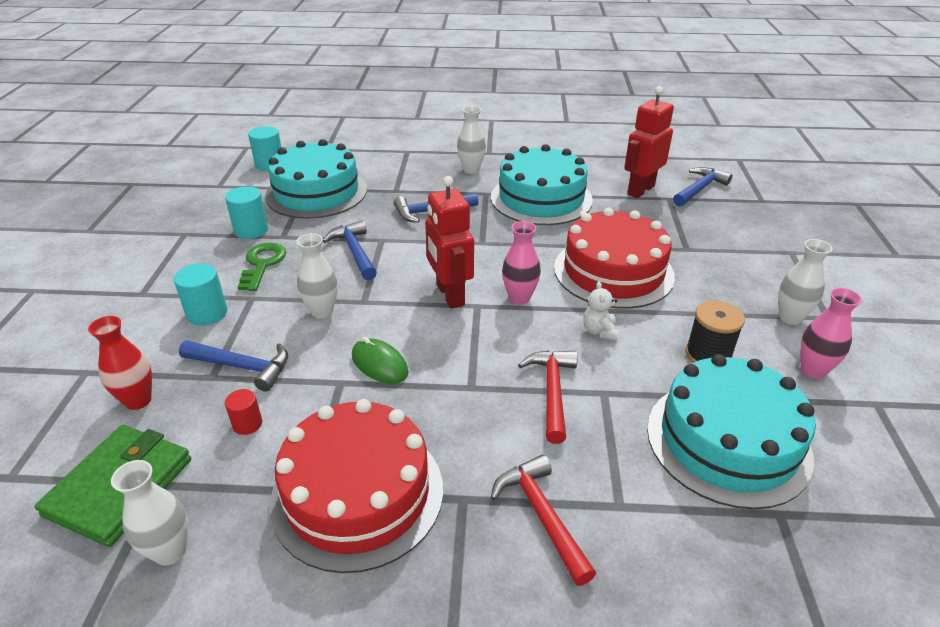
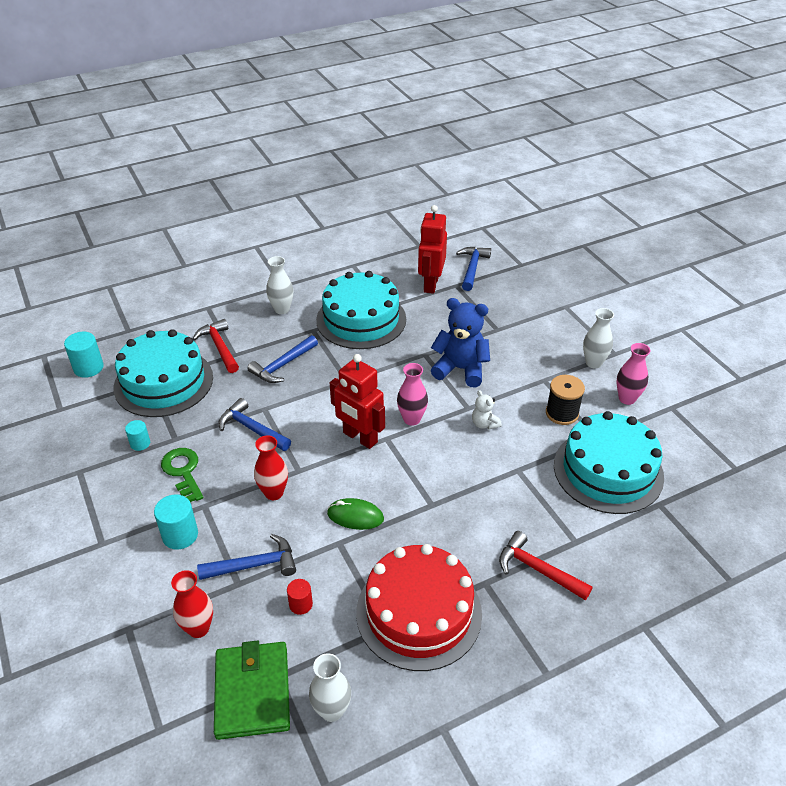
camera: 30 degrees left, 5 degrees up
(251, 230) = (140, 443): turquoise cylinder -> turquoise cylinder, size x0.62
(322, 311) = (274, 493): white vase -> red vase
(552, 391) = (486, 484): red hammer -> red hammer (219, 347)
(613, 271) = (460, 369): red cake -> blue teddy bear

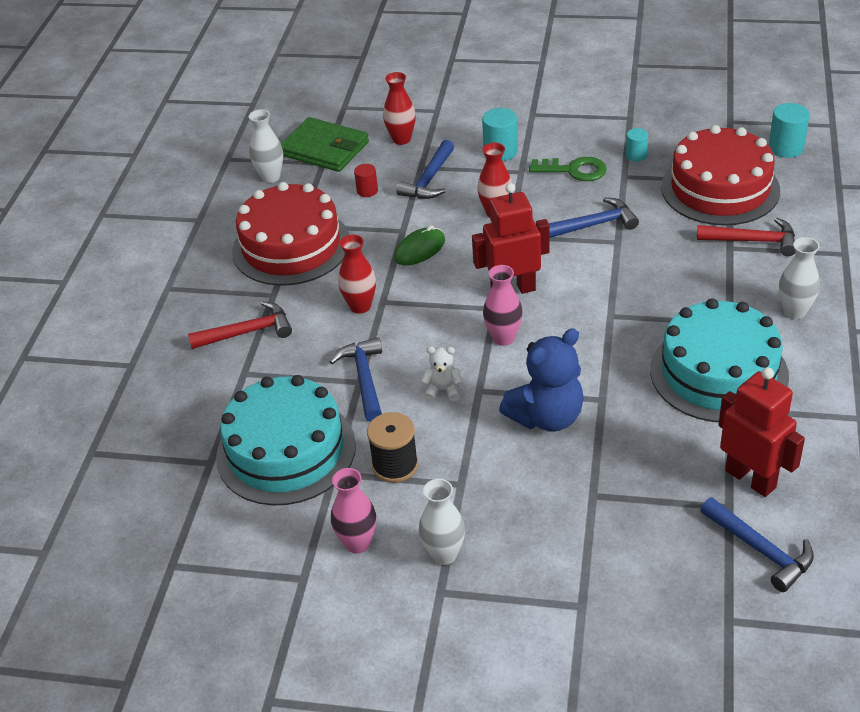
camera: 130 degrees right, 0 degrees up
(163, 382) = (720, 189): turquoise cake -> red cake
(282, 365) = (679, 276): blue hammer -> blue hammer (364, 379)
(448, 515) = (360, 306): none -> red vase

